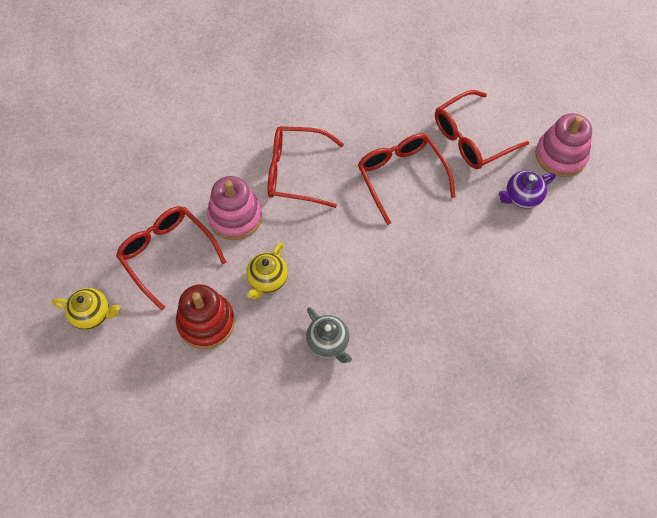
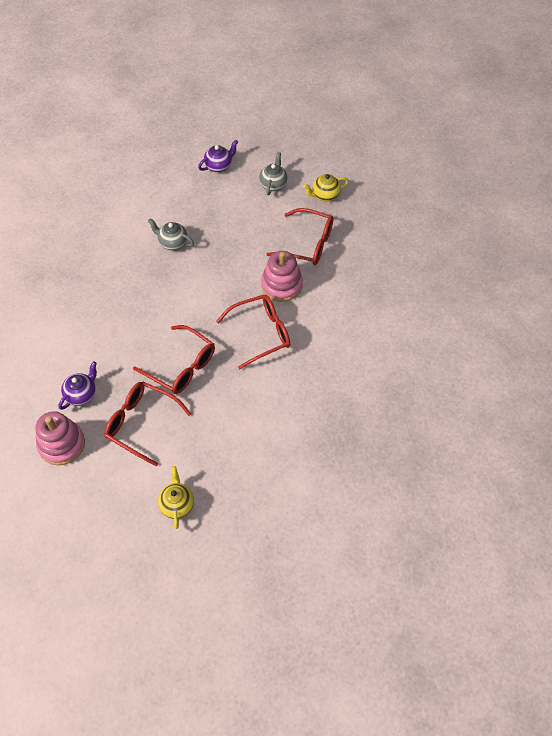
camera: 150 degrees right, 5 degrees down
(142, 369) = (273, 184): none -> grey teapot
(192, 444) = (219, 166): none -> purple teapot
(206, 322) = (254, 221): red stacking toy -> none
(267, 280) = (233, 259): yellow teapot -> yellow teapot (177, 504)
(471, 138) = (141, 423): red glasses -> red glasses turned 90 degrees counterclockwise

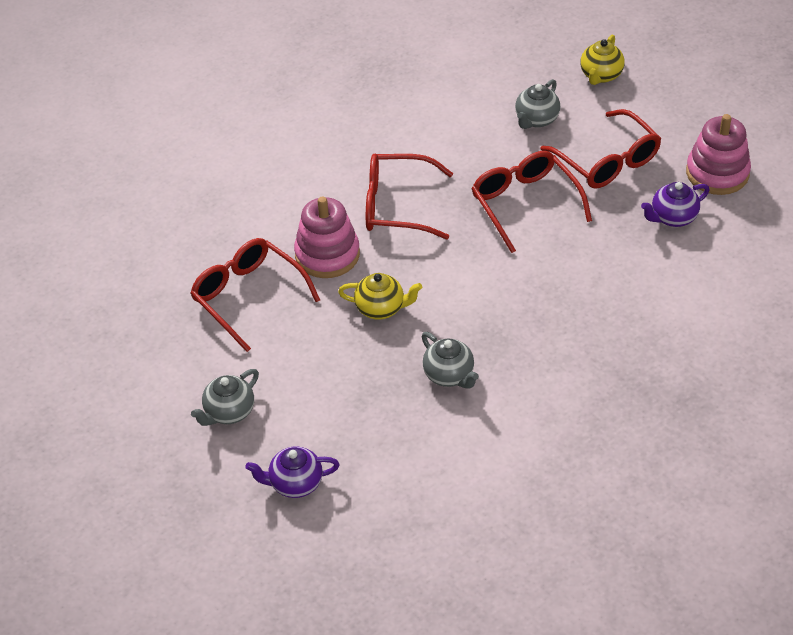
camera: 150 degrees left, 10 degrees down
(206, 440) = (536, 120): none -> grey teapot
(325, 195) = (163, 361): yellow teapot -> yellow teapot (381, 308)

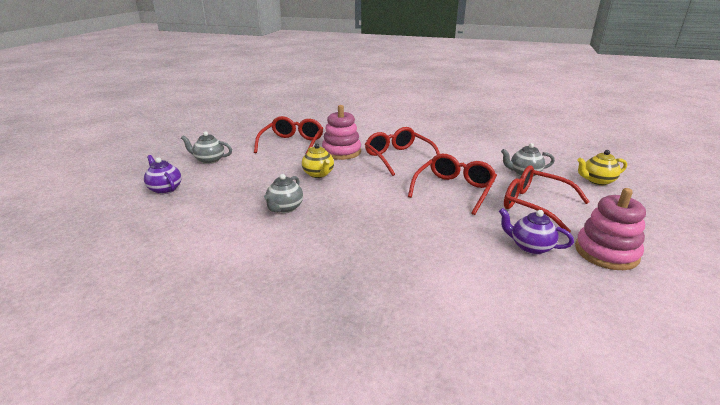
camera: 55 degrees right, 20 degrees down
(607, 161) = (534, 205): red glasses -> red glasses turned 105 degrees clockwise

